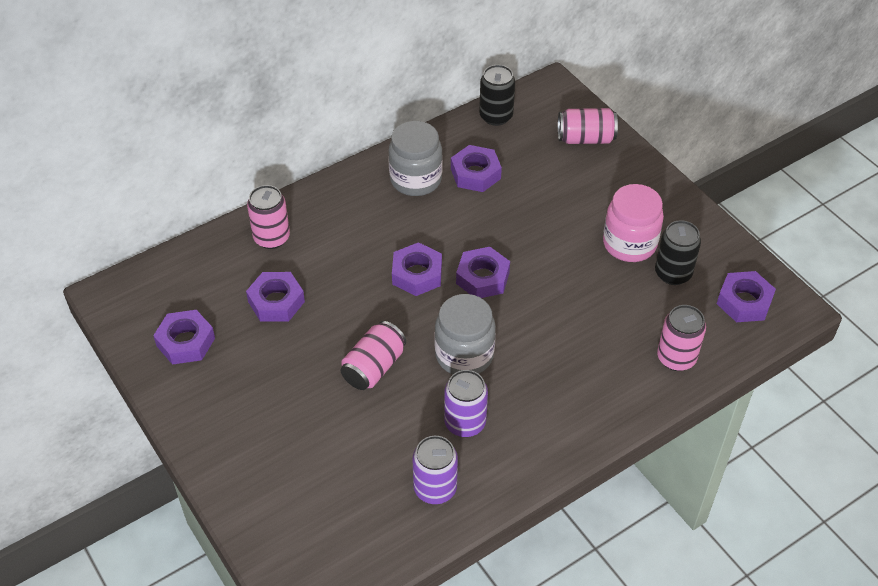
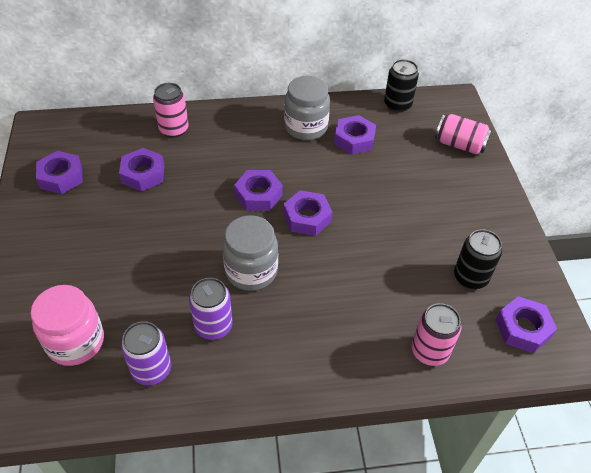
camera: 25 degrees right, 0 degrees up
(373, 367) = (176, 251): pink can -> none
(629, 244) = (446, 238): pink jar -> pink jar (76, 342)

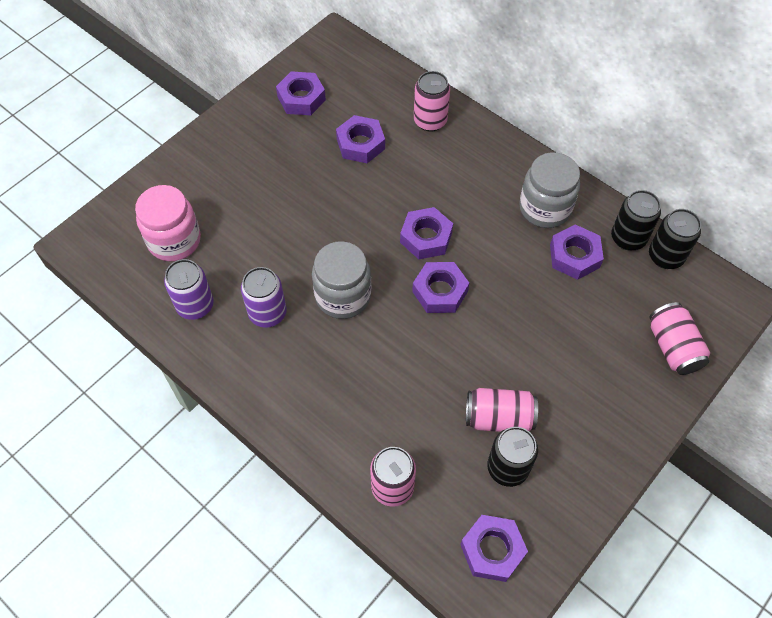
camera: 50 degrees right, 10 degrees up
(368, 110) = (628, 238): none -> black can
(430, 256) = (499, 418): none -> pink can

